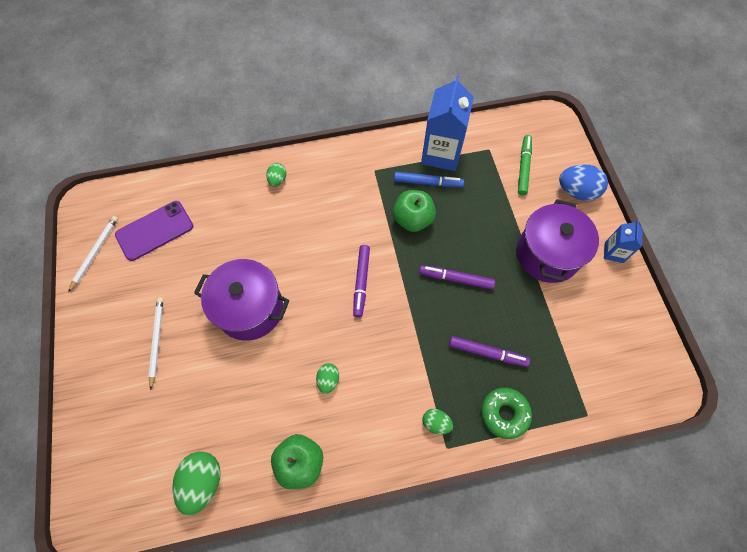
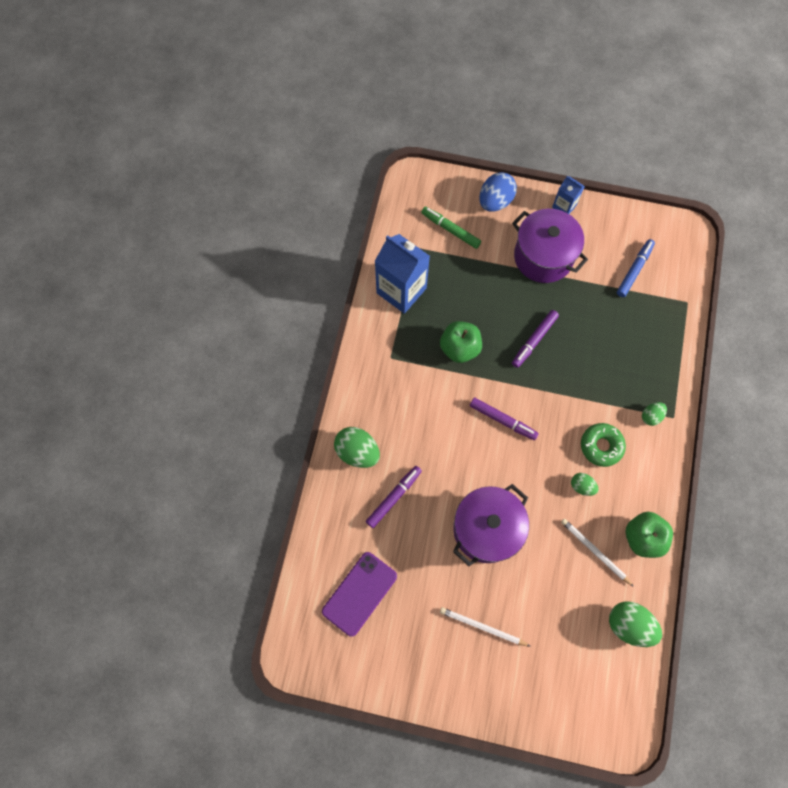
camera: 65 degrees left, 5 degrees up
(95, 253) = (357, 663): white pencil -> white pencil (595, 551)
(155, 231) = (359, 593): purple phone -> purple phone turned 45 degrees clockwise
(277, 180) = (357, 452): green egg -> green egg, size x1.78
(428, 183) = (427, 317): blue marker -> blue marker (634, 270)
(487, 353) = (609, 349): purple marker -> purple marker (394, 497)
(504, 413) = (663, 361): green donut -> green donut (601, 446)

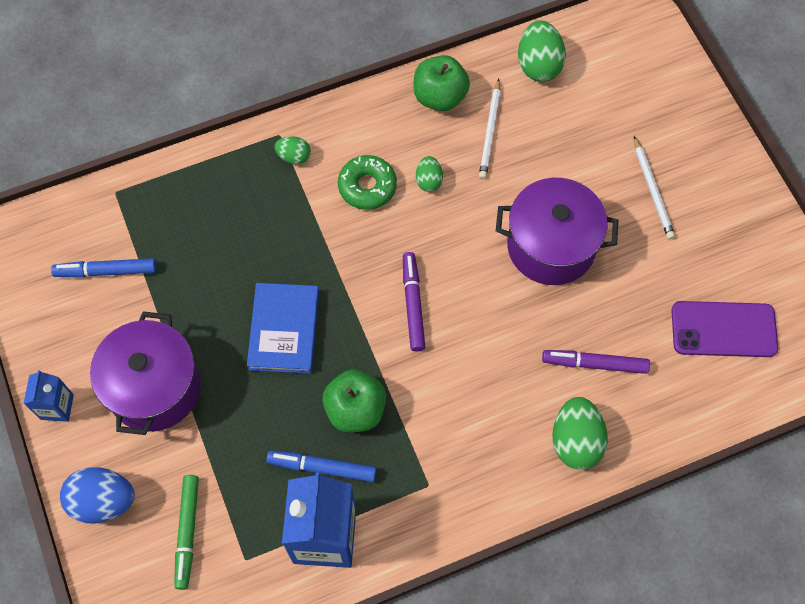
camera: 125 degrees left, 5 degrees down
(439, 311) = (322, 467): none -> blue marker
(534, 340) = (284, 330): purple marker -> blue book

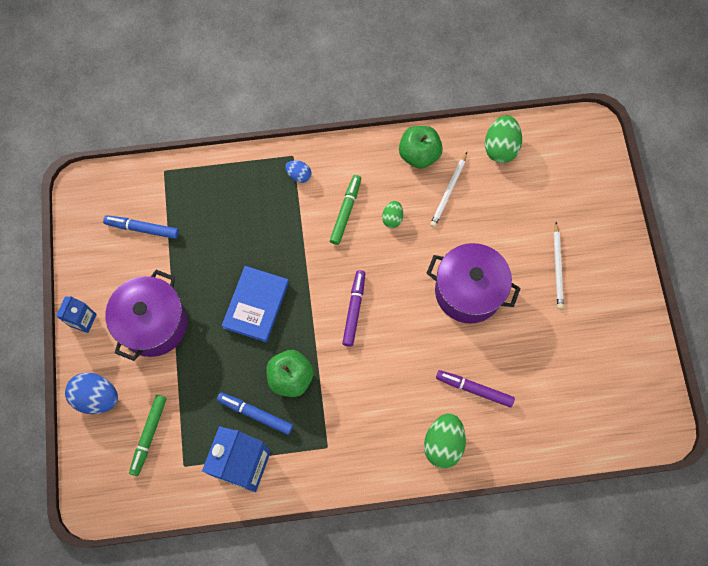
camera: 15 degrees right, 5 degrees up
(294, 157) = (299, 175): green egg -> blue egg
(367, 186) = (346, 211): green donut -> green marker
(723, 329) = (578, 388): purple phone -> none

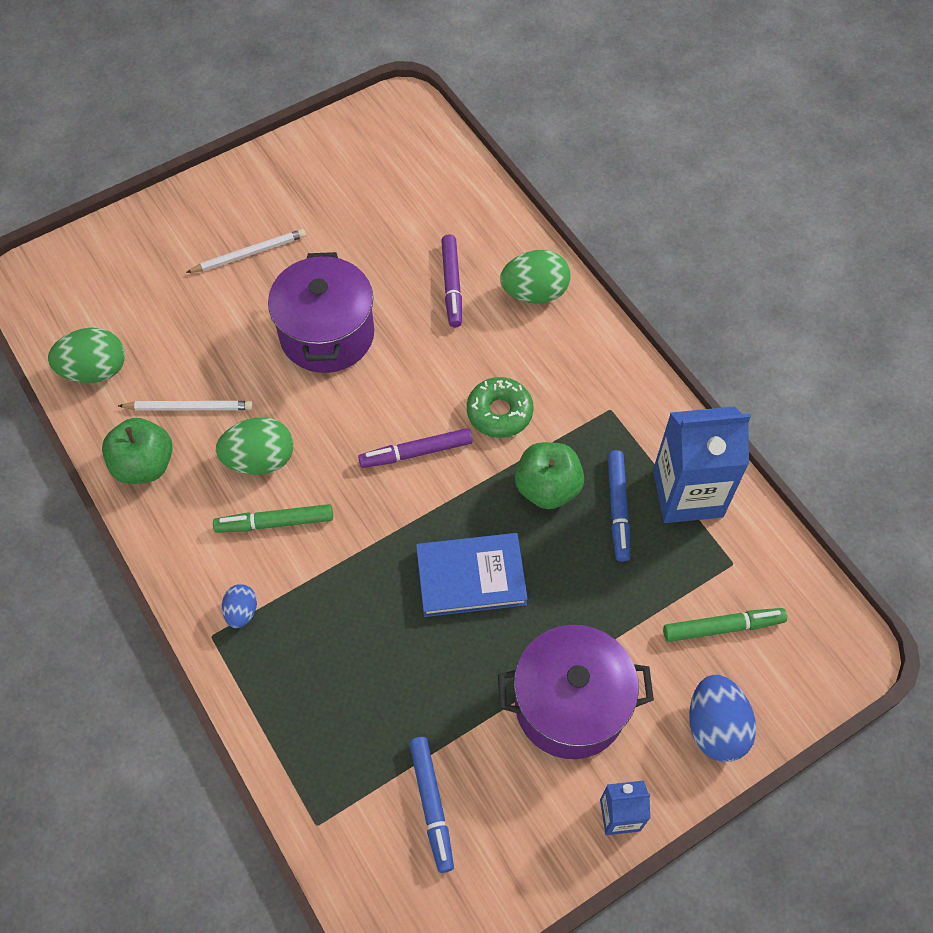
camera: 115 degrees left, 10 degrees down
(358, 374) = (499, 412): none -> green donut
(392, 218) = (260, 460): green egg -> green egg, size x1.78

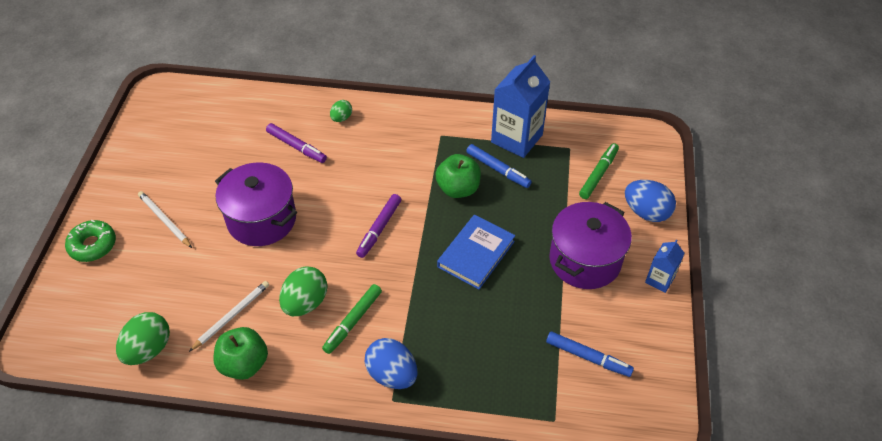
camera: 50 degrees left, 10 degrees down
(242, 612) = (392, 374): blue egg -> blue egg, size x1.78
(249, 253) = (164, 220): white pencil -> white pencil turned 60 degrees counterclockwise
(499, 412) = (394, 178): green donut -> green donut (93, 245)
(534, 293) = (341, 118): green egg -> green egg, size x0.56

